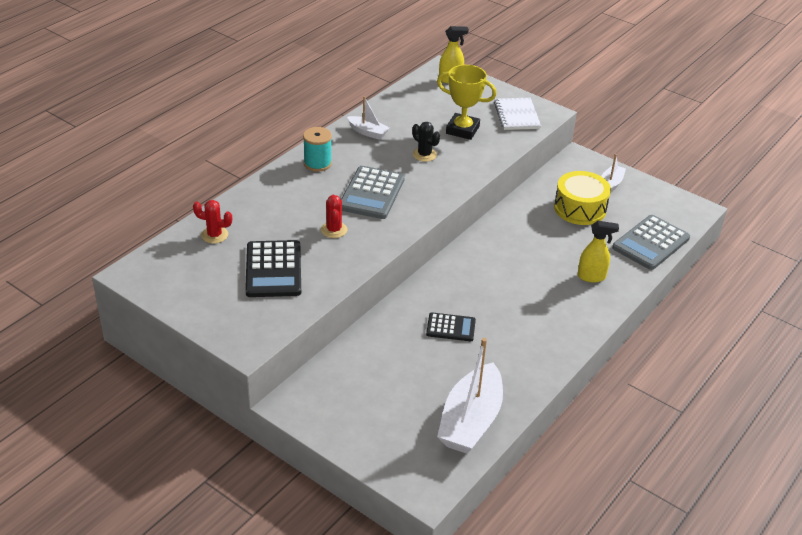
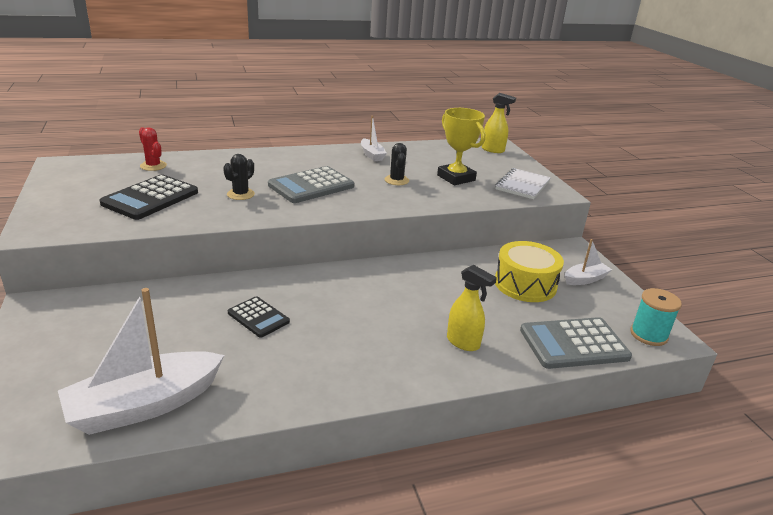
camera: 35 degrees right, 10 degrees down
(317, 163) = (301, 157): turquoise spool -> turquoise spool (648, 335)
(334, 230) = (240, 194): red cactus -> black cactus

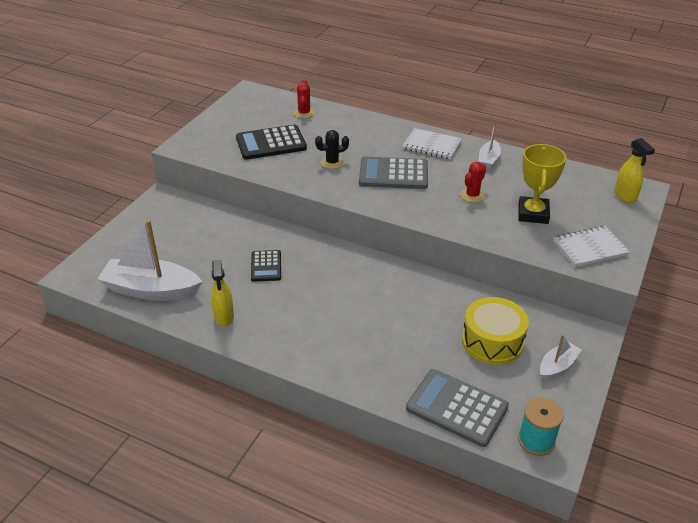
camera: 45 degrees right, 10 degrees up
(313, 158) = (432, 145): none -> white notebook
(396, 180) = (472, 195): black cactus -> red cactus
(463, 343) = (373, 358): yellow spray bottle -> yellow spray bottle (224, 317)
(585, 279) = (557, 366): white boat -> white boat turned 60 degrees counterclockwise

